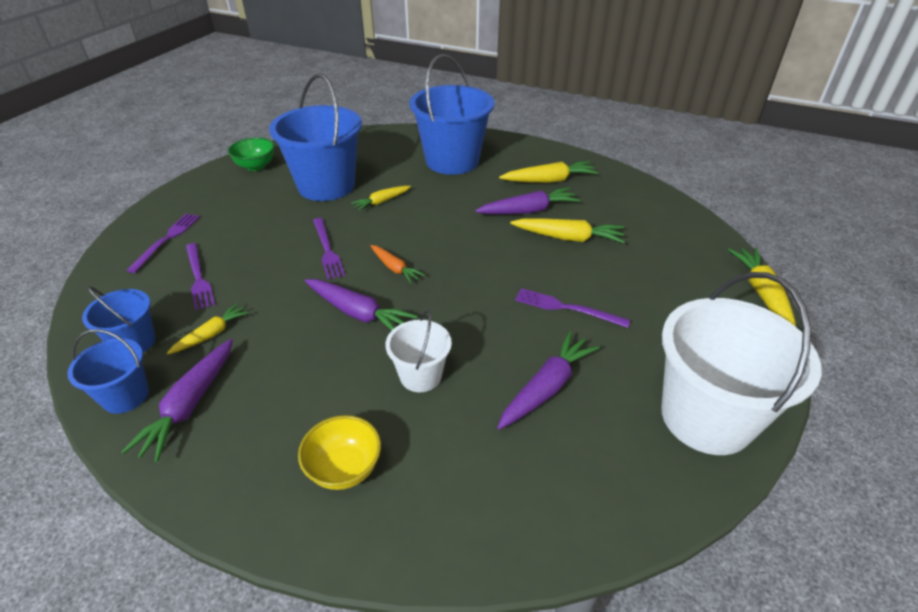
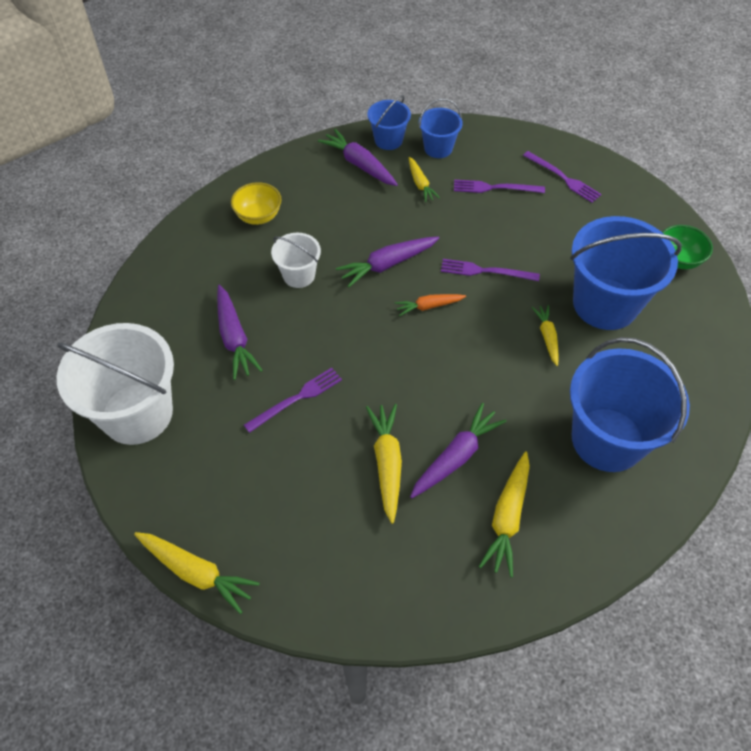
camera: 120 degrees right, 15 degrees up
(528, 211) = (456, 457): purple carrot -> purple carrot turned 150 degrees counterclockwise
(568, 238) = (387, 463): yellow carrot -> yellow carrot turned 135 degrees clockwise

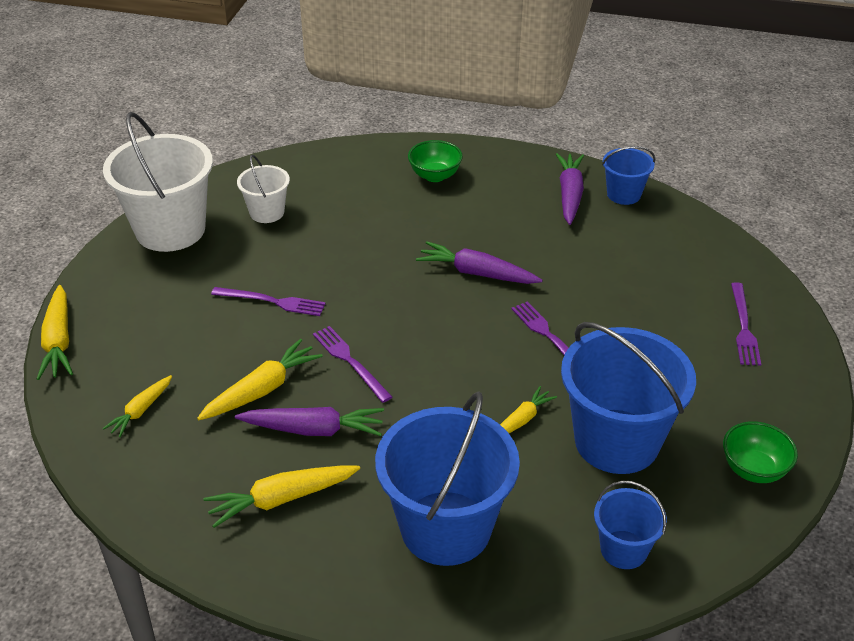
camera: 50 degrees right, 15 degrees down
(234, 338) = (295, 235): purple carrot -> none
(258, 216) = (435, 176): yellow bowl -> green bowl
(299, 275) = (400, 231): white bucket -> white bucket (267, 212)
(420, 184) = (599, 241): yellow carrot -> yellow carrot (141, 410)
(429, 306) = (461, 323): orange carrot -> none
(438, 148) = (659, 228): blue bucket -> blue bucket (623, 549)
(495, 188) = (662, 288): purple fork -> purple fork (350, 362)

